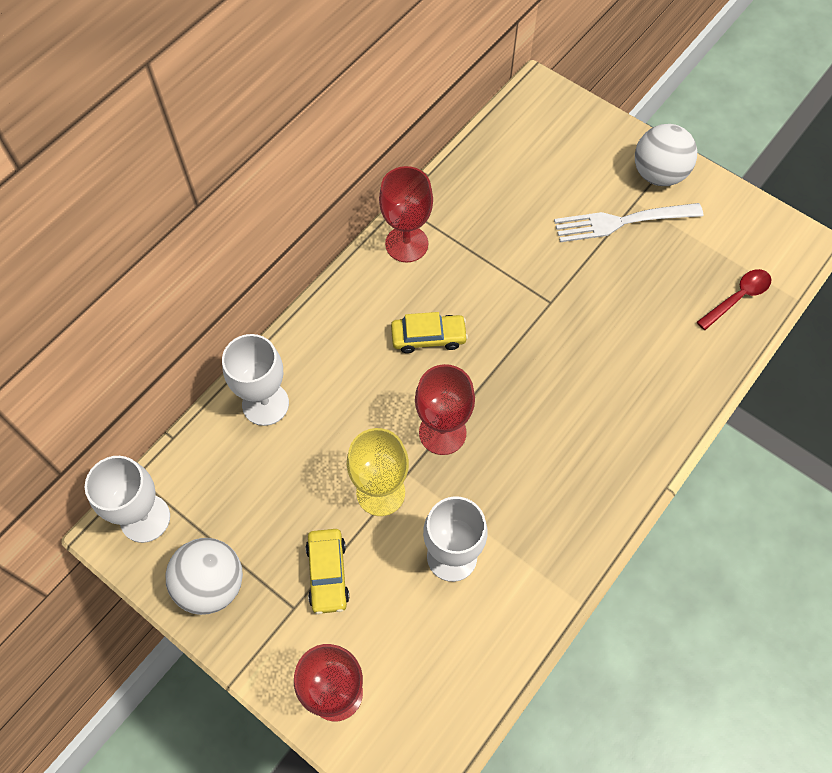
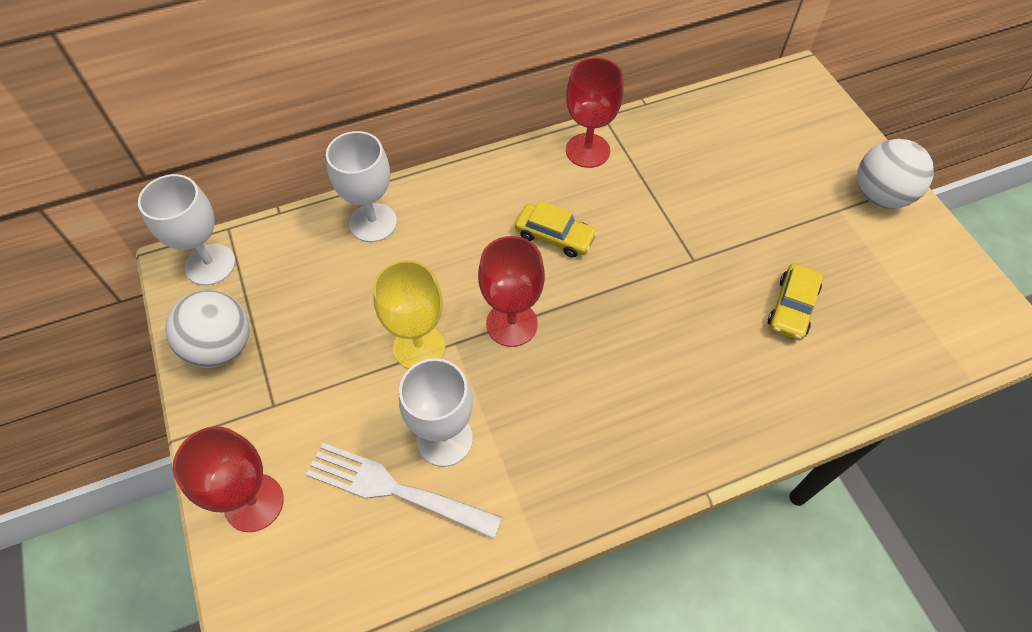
camera: 30 degrees right, 5 degrees down
(327, 573) = (323, 392): yellow car -> yellow car (792, 307)
(623, 221) = (815, 221): white fork -> white fork (397, 490)
(737, 298) = (901, 347): red spoon -> none

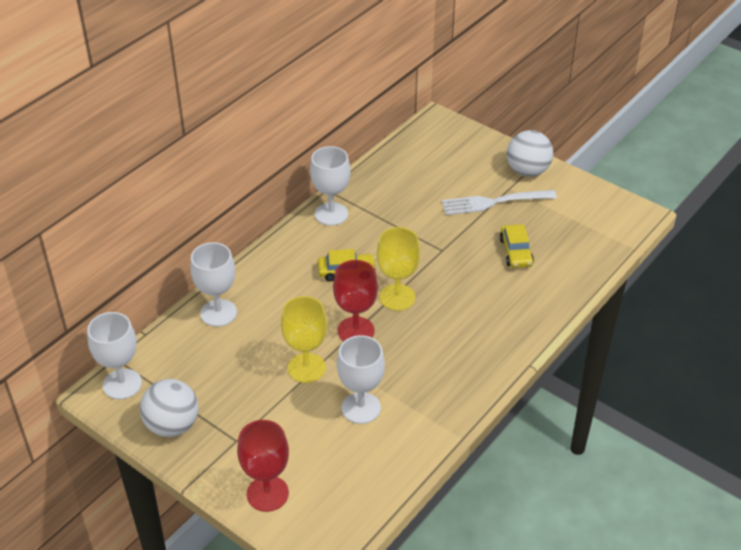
camera: 30 degrees left, 15 degrees down
(397, 490) = (352, 446): white fork -> white fork (494, 202)
(587, 150) = (331, 214): red goblet -> white goblet
(593, 301) = (397, 297): none -> yellow goblet

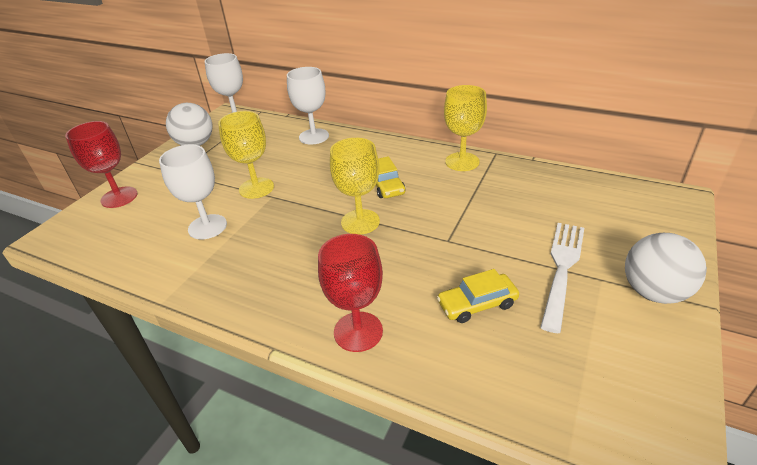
camera: 80 degrees right, 5 degrees down
(331, 214) = (462, 162): white goblet -> yellow goblet
(356, 331) = (307, 205): red goblet -> red goblet (358, 331)
(494, 202) = (562, 269): white fork -> white fork turned 45 degrees clockwise

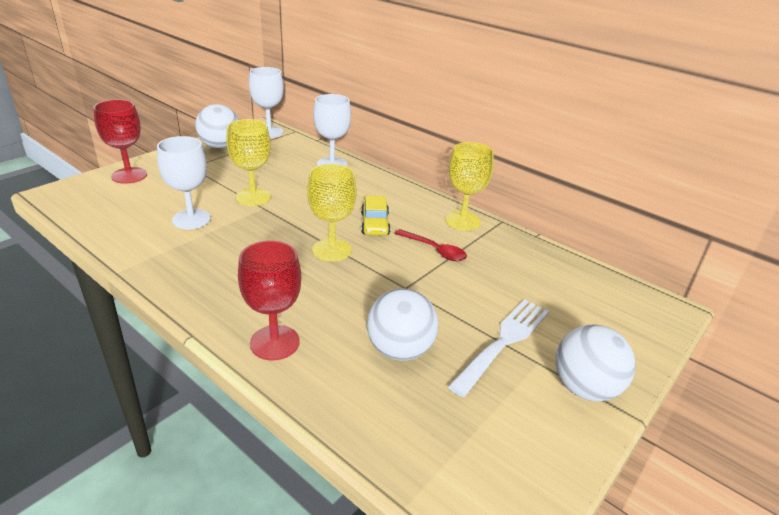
camera: 10 degrees right, 5 degrees down
(453, 197) = (435, 250): none -> red spoon
(477, 304) = (400, 350): yellow car -> white ball

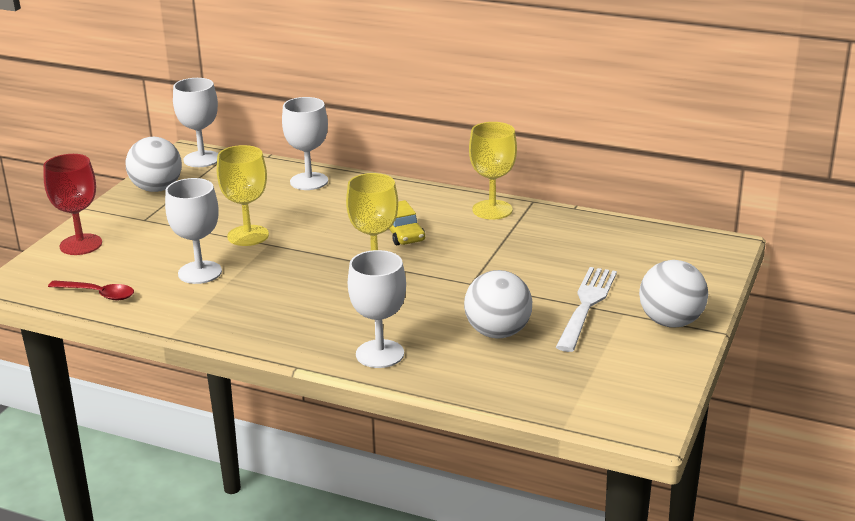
camera: 15 degrees left, 5 degrees down
(274, 342) = (380, 354): red goblet -> white goblet
(435, 250) = (480, 244): red spoon -> red spoon (98, 294)

